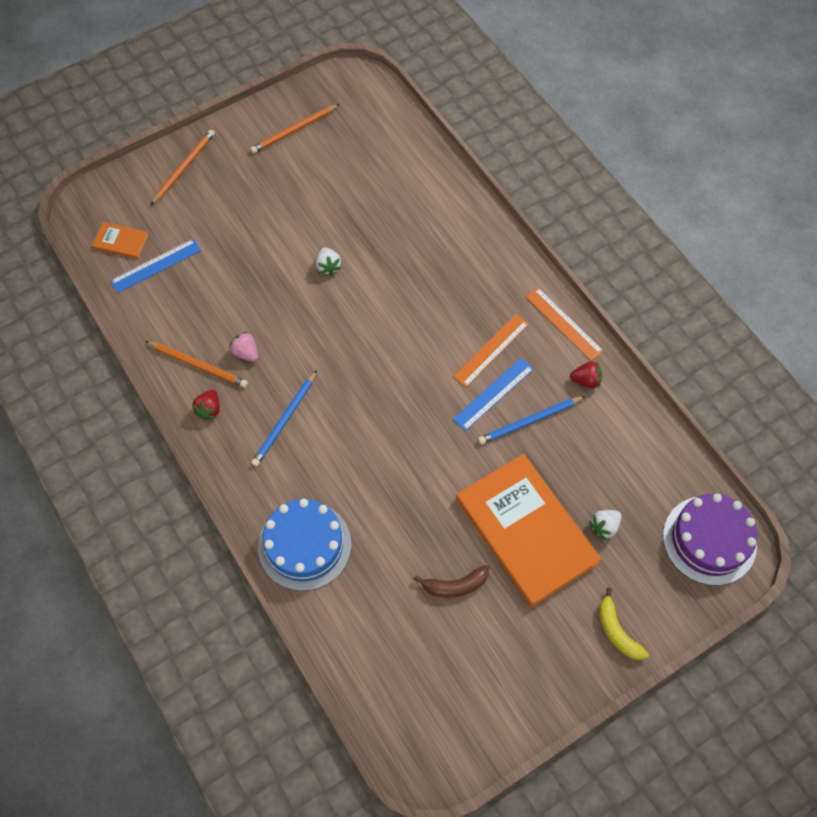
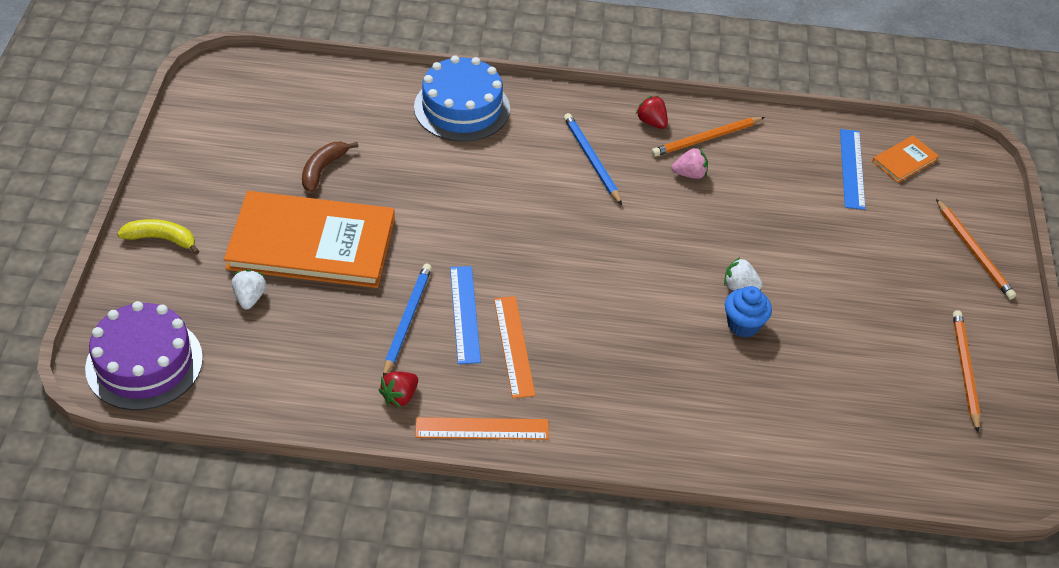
camera: 125 degrees right, 15 degrees down
(359, 247) = (743, 325): none -> blue cupcake

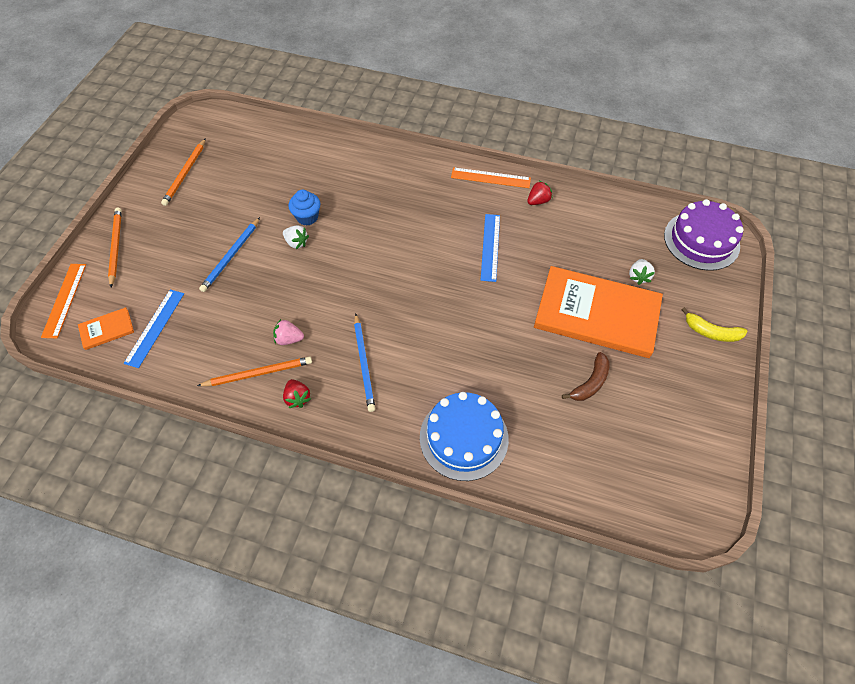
camera: 165 degrees left, 10 degrees up
(407, 320) = (530, 247): blue pencil -> blue pencil (231, 256)
(514, 346) = (461, 222): orange ruler -> orange ruler (64, 300)

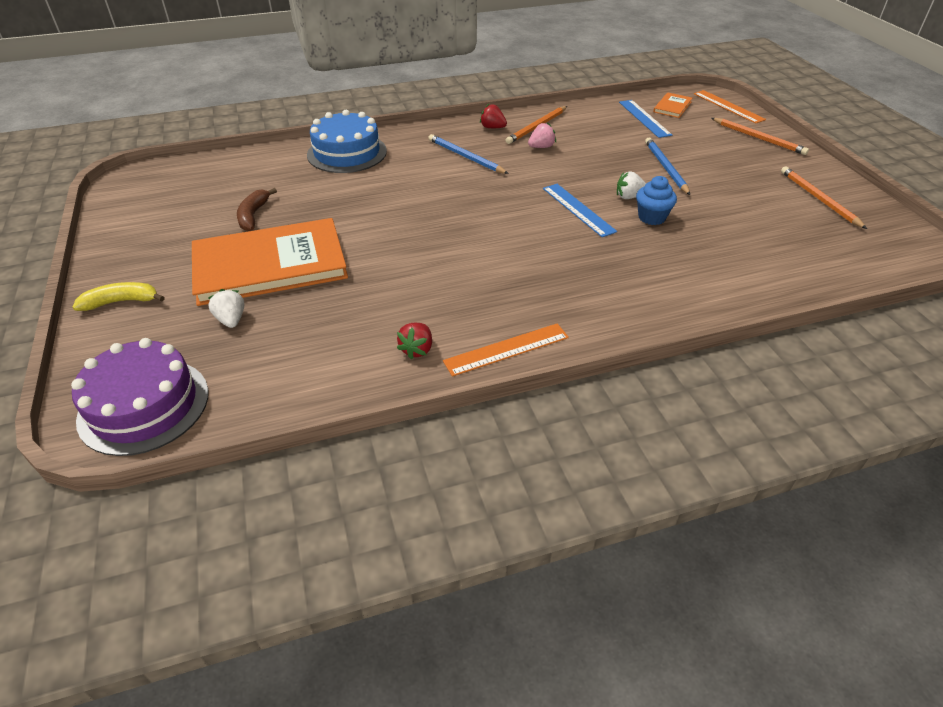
camera: 145 degrees right, 15 degrees down
(490, 247) = (435, 274): blue ruler -> blue ruler (578, 209)

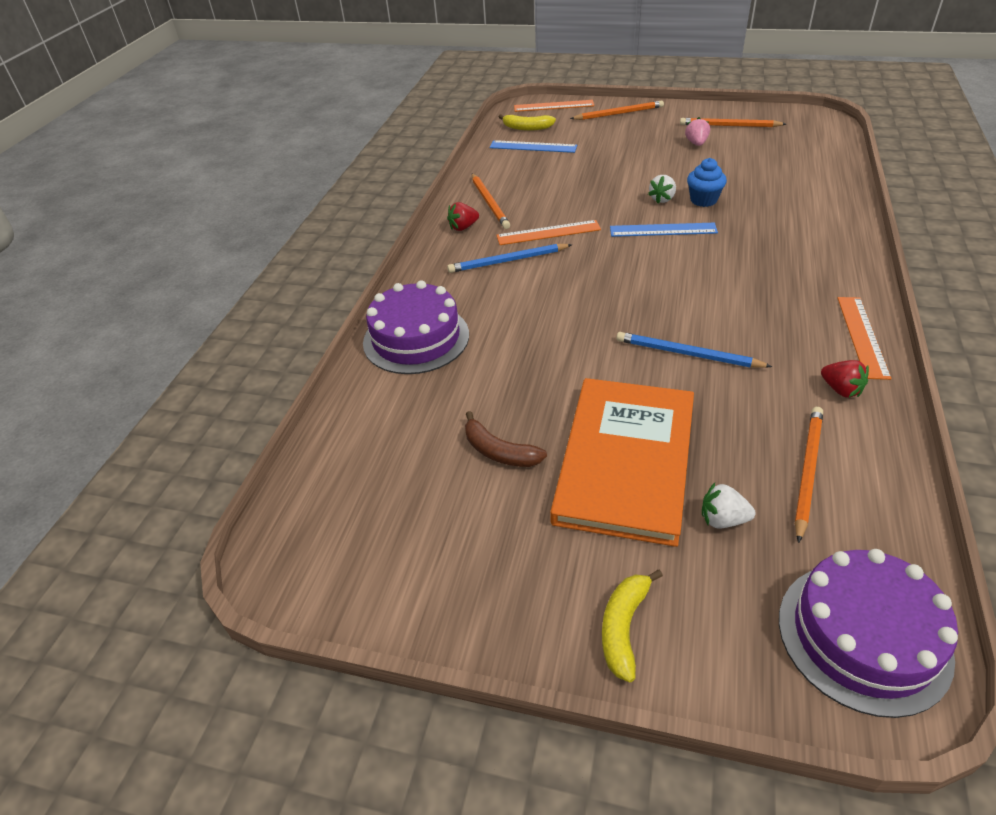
camera: 55 degrees left, 0 degrees up
(302, 349) = (807, 472): none -> orange pencil
(347, 153) = (416, 338): blue cake -> purple cake
(520, 161) = (548, 233): none -> orange ruler
(541, 147) = (532, 213): pink strawberry -> pink strawberry (696, 143)
(665, 168) = (629, 167): blue pencil -> blue pencil (688, 354)
(672, 107) = (527, 128): orange book -> yellow banana

